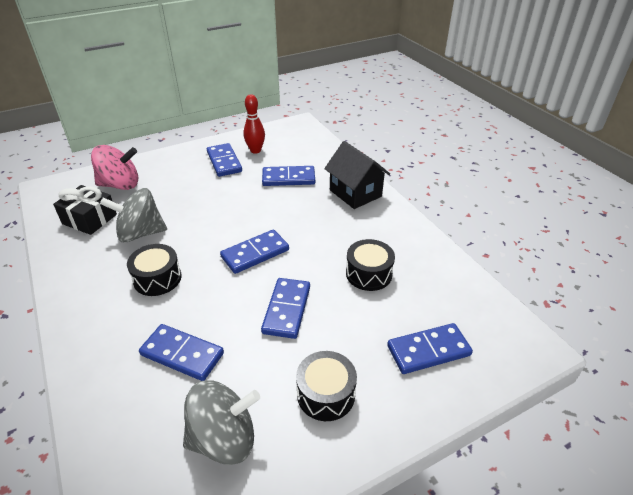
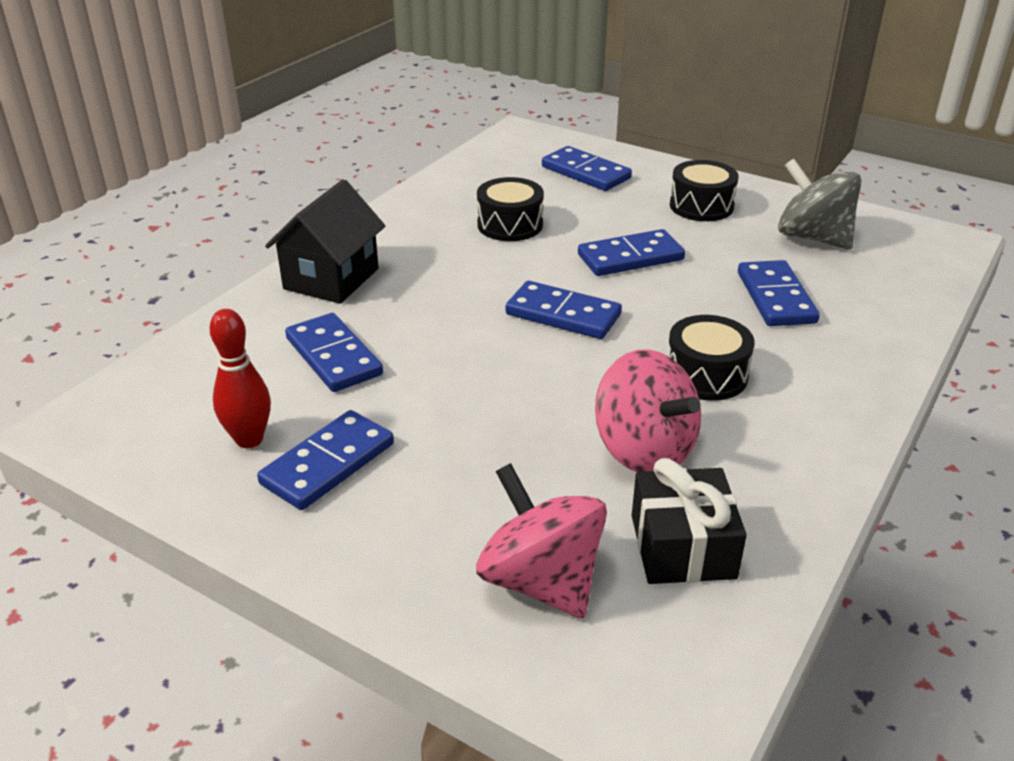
camera: 120 degrees left, 5 degrees down
(140, 233) = (644, 450): grey spinning top -> pink spinning top

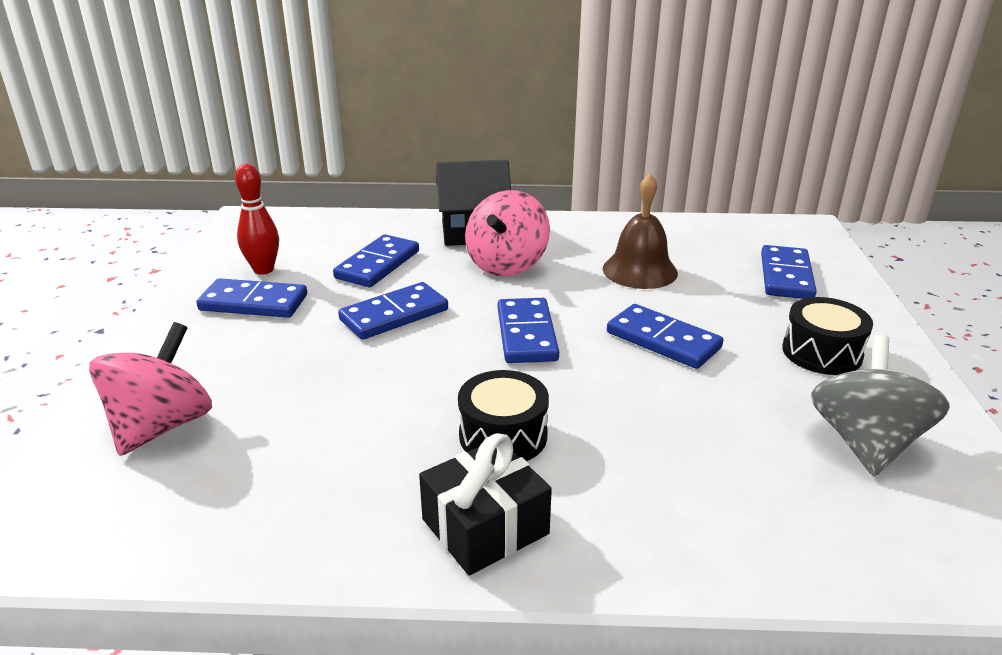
camera: 60 degrees right, 5 degrees down
(510, 225) = (640, 270): black drum -> brown bell
(644, 450) = (357, 430): pink spinning top -> pink spinning top (507, 265)
(682, 546) = (233, 487): black gift -> black gift (485, 526)
(775, 297) = (696, 445): blue domino -> blue domino (394, 315)

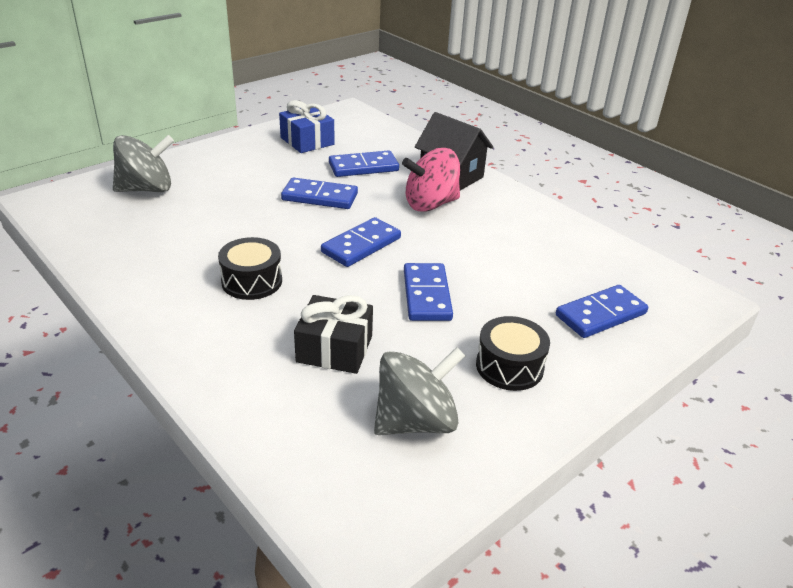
camera: 45 degrees right, 5 degrees up
(162, 426) = (146, 189): pink spinning top -> grey spinning top
(253, 303) = (273, 155): blue domino -> none
(263, 270) = (307, 141): red bowling pin -> blue gift
(485, 526) = (171, 309): black gift -> black gift (334, 349)
(640, 270) = (503, 252): brown bell -> none

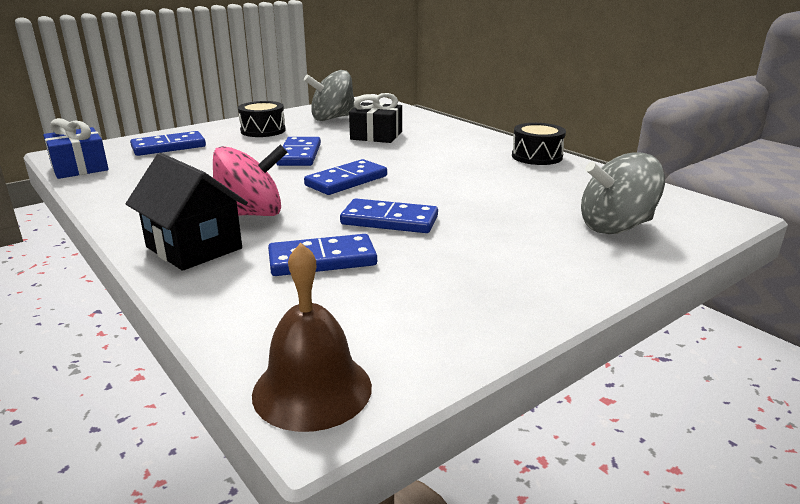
camera: 175 degrees left, 10 degrees down
(252, 281) = (445, 161): black drum -> black drum (537, 156)
(307, 141) = (416, 308): blue gift -> blue gift (79, 167)
(353, 115) = (312, 389): none -> brown bell

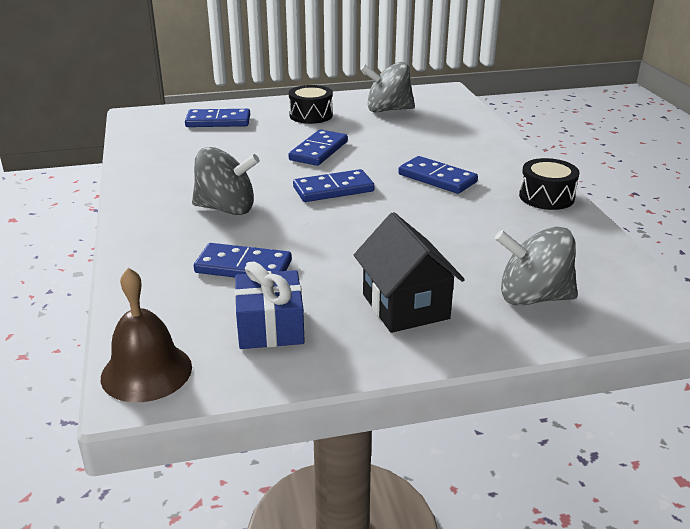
camera: 25 degrees right, 5 degrees up
(79, 167) = (136, 132): blue gift -> blue gift (270, 326)
(194, 248) = (161, 232): black house -> black house (405, 306)
(250, 214) = (226, 209): pink spinning top -> grey spinning top
(376, 136) = (409, 140): black gift -> none
(389, 220) = (331, 241): blue domino -> blue domino (437, 178)

